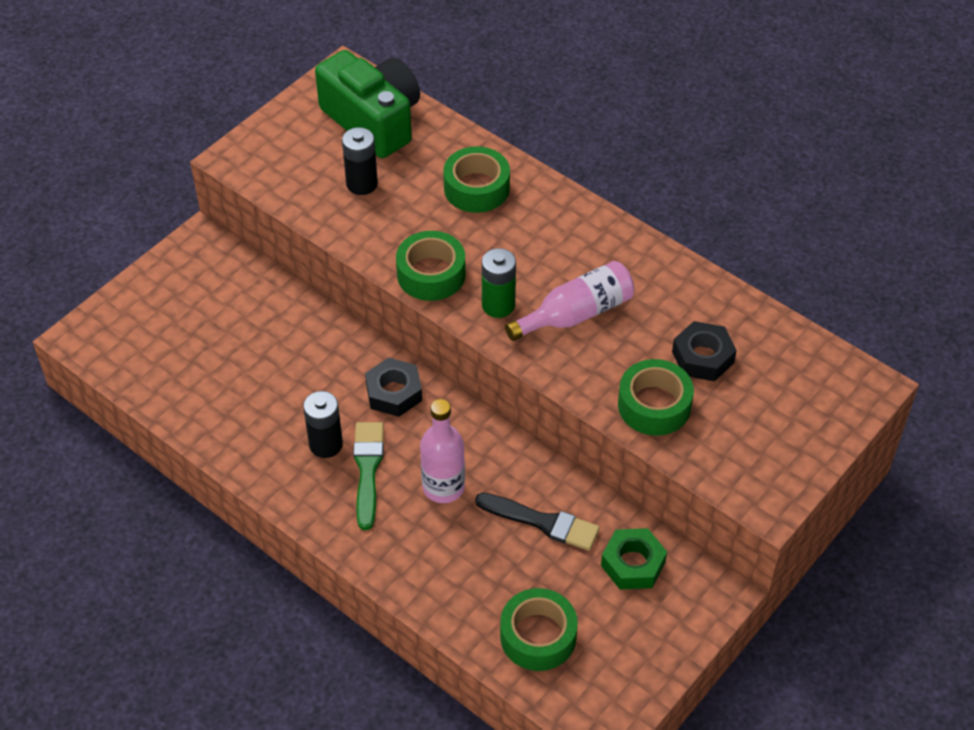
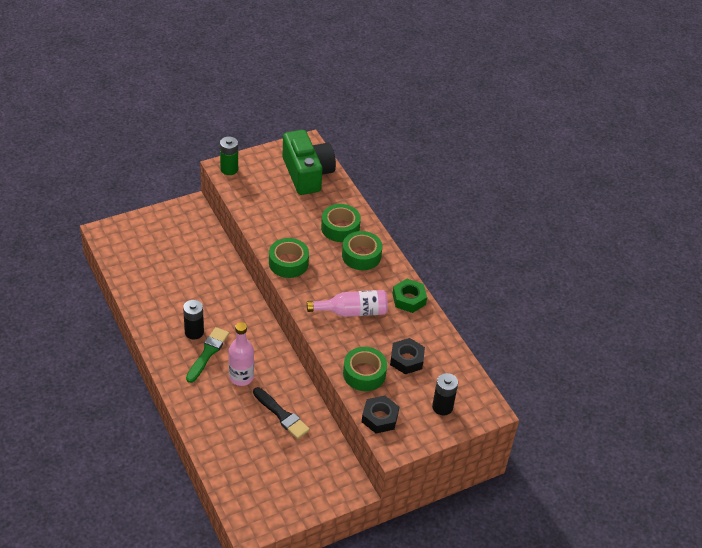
camera: 20 degrees right, 5 degrees down
(362, 184) = (281, 204): black battery -> black battery (442, 407)
(394, 392) = (245, 320): black nut -> black nut (379, 418)
(498, 305) = (313, 292): green battery -> green battery (229, 169)
(538, 636) = (244, 470): green tape -> green tape (361, 255)
(633, 564) = (316, 455): green nut -> green nut (409, 299)

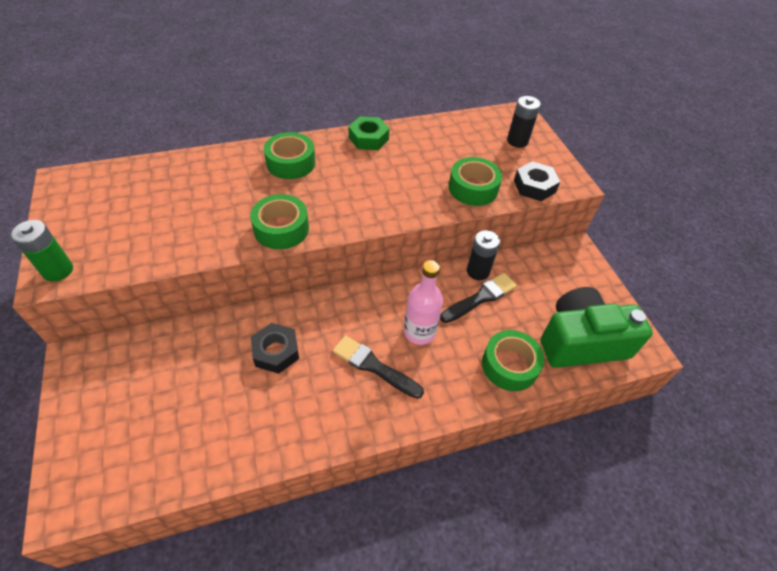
camera: 80 degrees left, 5 degrees up
(194, 332) = (333, 380): black battery -> black battery (478, 271)
(208, 353) = (374, 366): green brush -> black brush
(307, 174) = (121, 188): green camera -> green camera (581, 342)
(340, 228) = (237, 173): green tape -> green tape (509, 365)
(352, 311) = (378, 183): pink bottle -> none
(406, 359) = (454, 154): black nut -> black nut (276, 352)

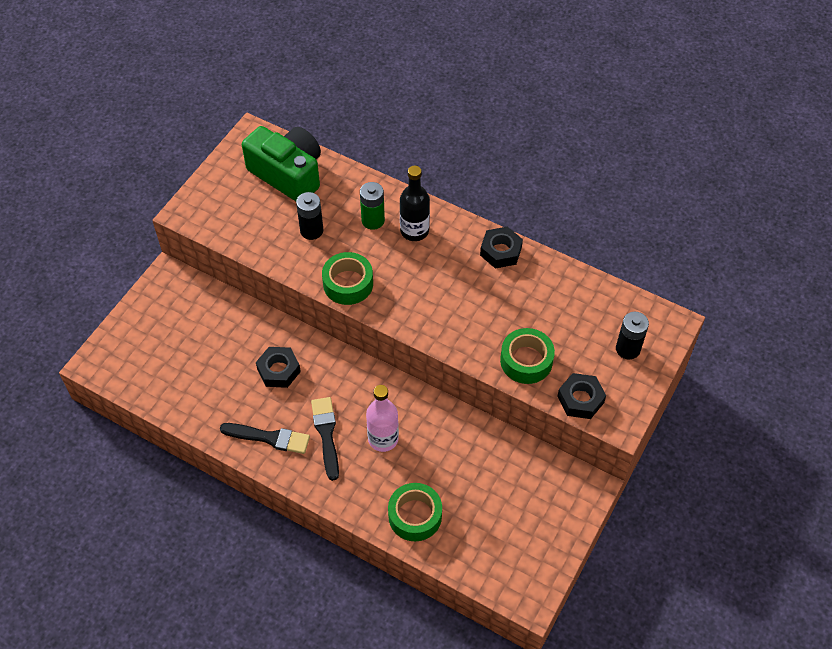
camera: 50 degrees right, 5 degrees up
(58, 270) = (193, 211): green battery -> green battery (373, 220)
(291, 163) = (414, 231): green tape -> black bottle
(368, 138) = (501, 251): green nut -> black nut
(478, 271) = (483, 433): black battery -> black battery (311, 230)
(480, 297) = (458, 454): black brush -> black brush (269, 438)
(581, 342) = (489, 550): green camera -> green camera (288, 174)

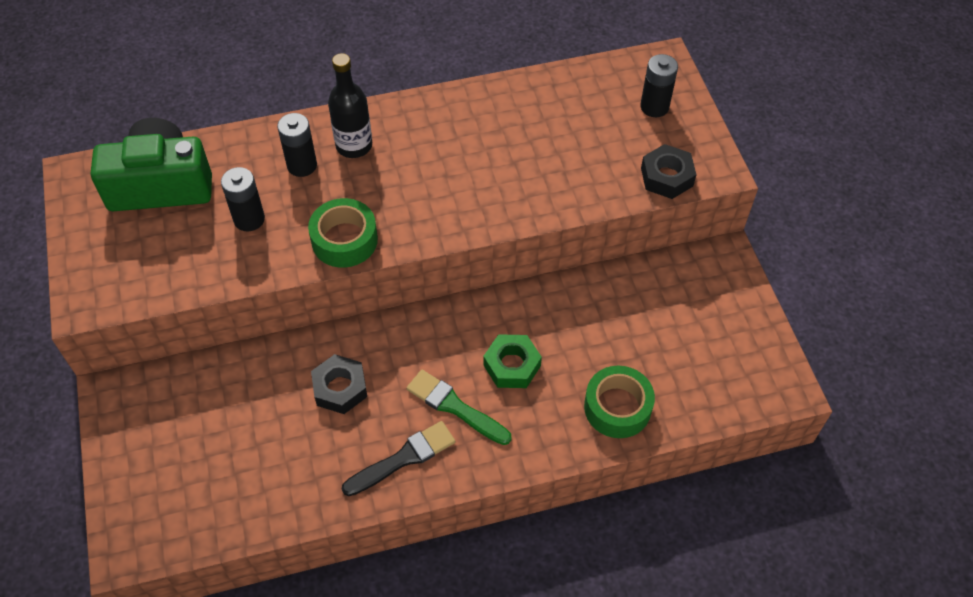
camera: 45 degrees left, 0 degrees up
(326, 434) = (455, 407): black brush -> green brush
(373, 220) = (302, 165): green battery -> black battery
(383, 439) = (512, 365): pink bottle -> green nut
(501, 251) = (455, 106): black nut -> none
(526, 361) = (586, 181): green tape -> none

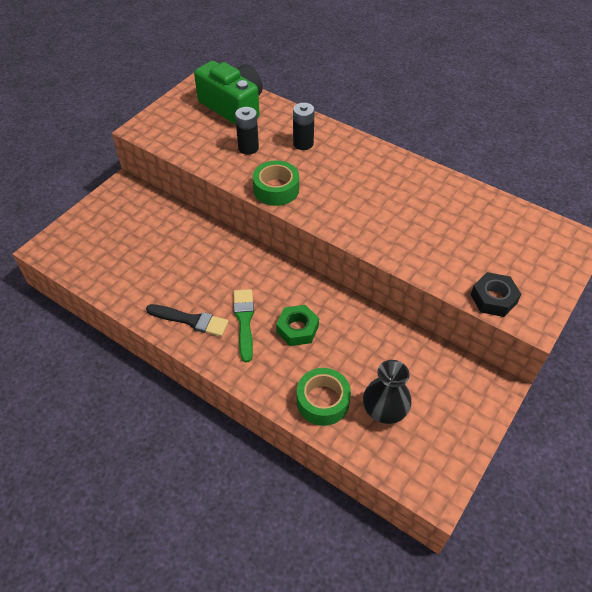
camera: 50 degrees right, 5 degrees down
(340, 388) = (207, 265): black nut -> none
(354, 146) = (339, 153): black bottle -> none
(654, 107) = (538, 258): black battery -> none
(672, 363) = (384, 410): none -> black vase

